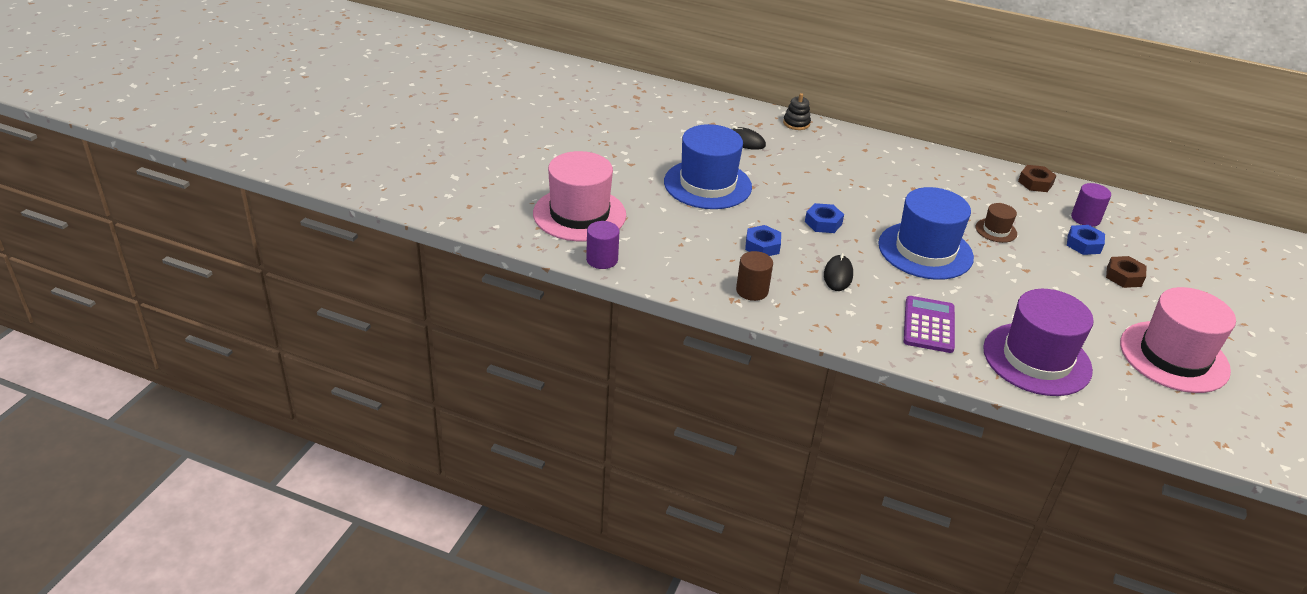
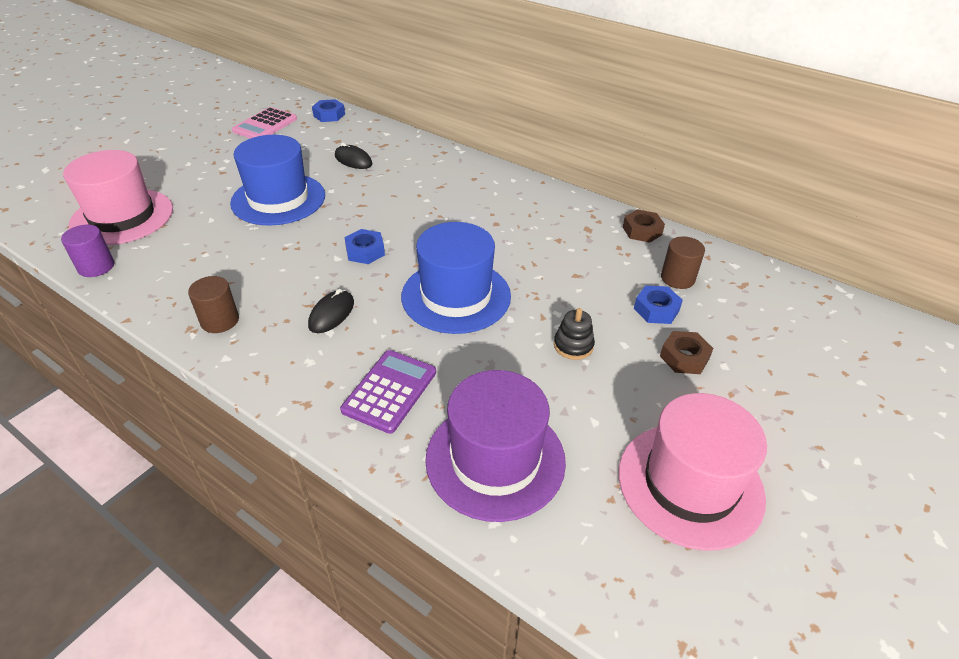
camera: 15 degrees right, 5 degrees up
(628, 113) = (265, 125): none -> pink calculator
(762, 246) = (277, 270): blue nut -> blue nut (329, 115)
(796, 123) = (422, 147): black stacking toy -> black stacking toy (573, 345)
(996, 230) = (558, 281): brown hat -> none
(1085, 218) = (677, 278): purple cylinder -> brown cylinder

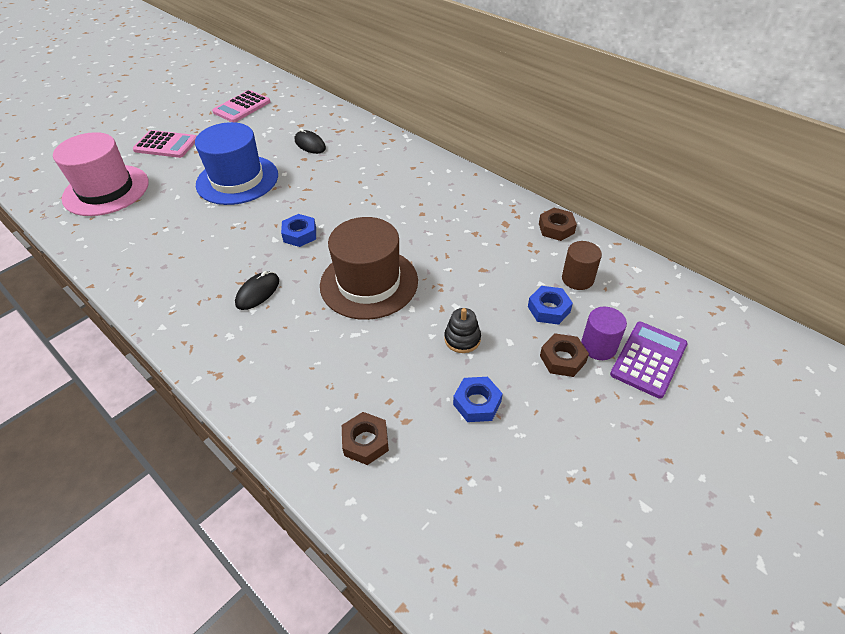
camera: 10 degrees right, 5 degrees up
(96, 267) = (76, 235): purple cylinder -> purple cylinder (598, 346)
(184, 167) = (166, 145): none -> pink calculator
(220, 321) = (164, 292): brown cylinder -> none
(329, 115) = (299, 99): blue nut -> blue nut (477, 403)
(390, 391) = (290, 369): purple calculator -> purple calculator (648, 359)
(456, 296) = (369, 283): blue hat -> brown hat
(495, 459) = (365, 442): purple hat -> brown nut
(690, 484) = (535, 483): pink hat -> none

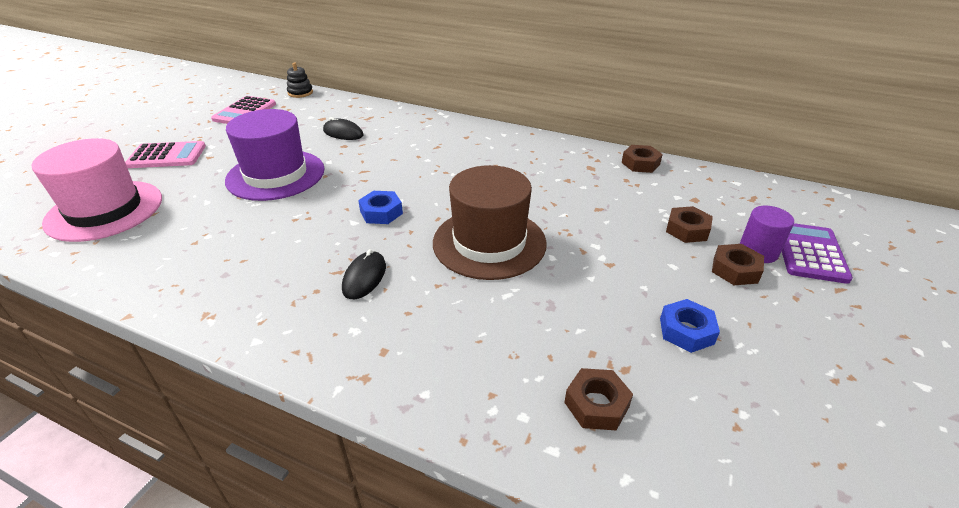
camera: 20 degrees left, 10 degrees down
(237, 180) = (275, 175): blue hat -> purple hat
(462, 339) = (625, 274): black stacking toy -> black stacking toy (300, 93)
(549, 309) = (687, 230): blue nut -> brown nut
(577, 279) = (692, 200): brown cylinder -> none

